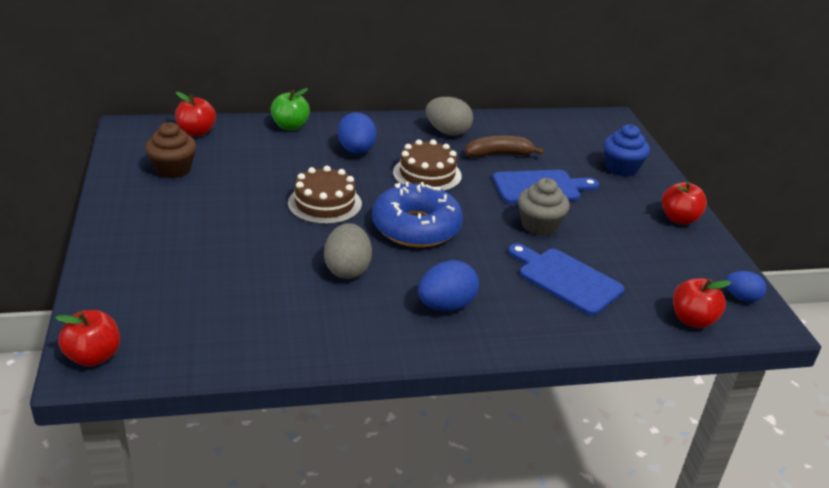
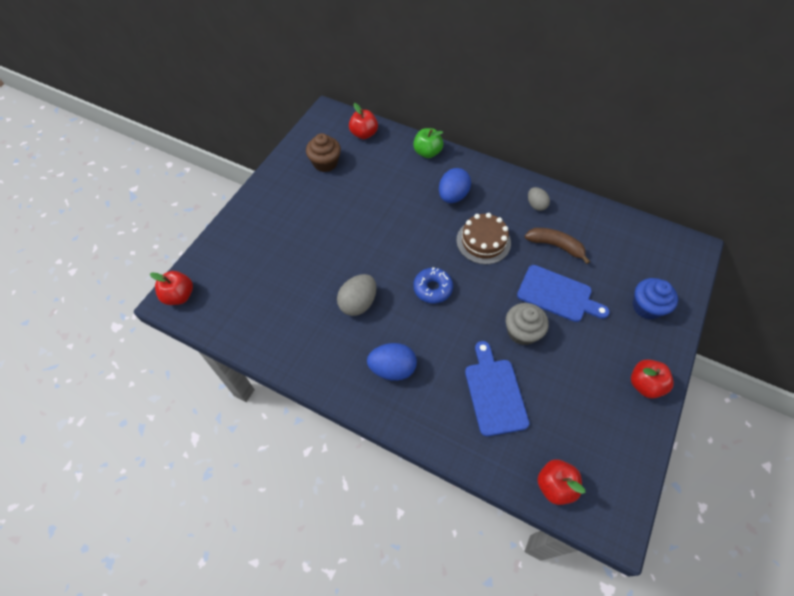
camera: 40 degrees right, 25 degrees up
(325, 203) = (391, 237): brown cake -> none
(416, 227) = (432, 288): blue donut -> blue donut, size x0.57
(447, 132) = (536, 205): grey egg -> grey egg, size x0.63
(741, 297) = (617, 490): blue egg -> none

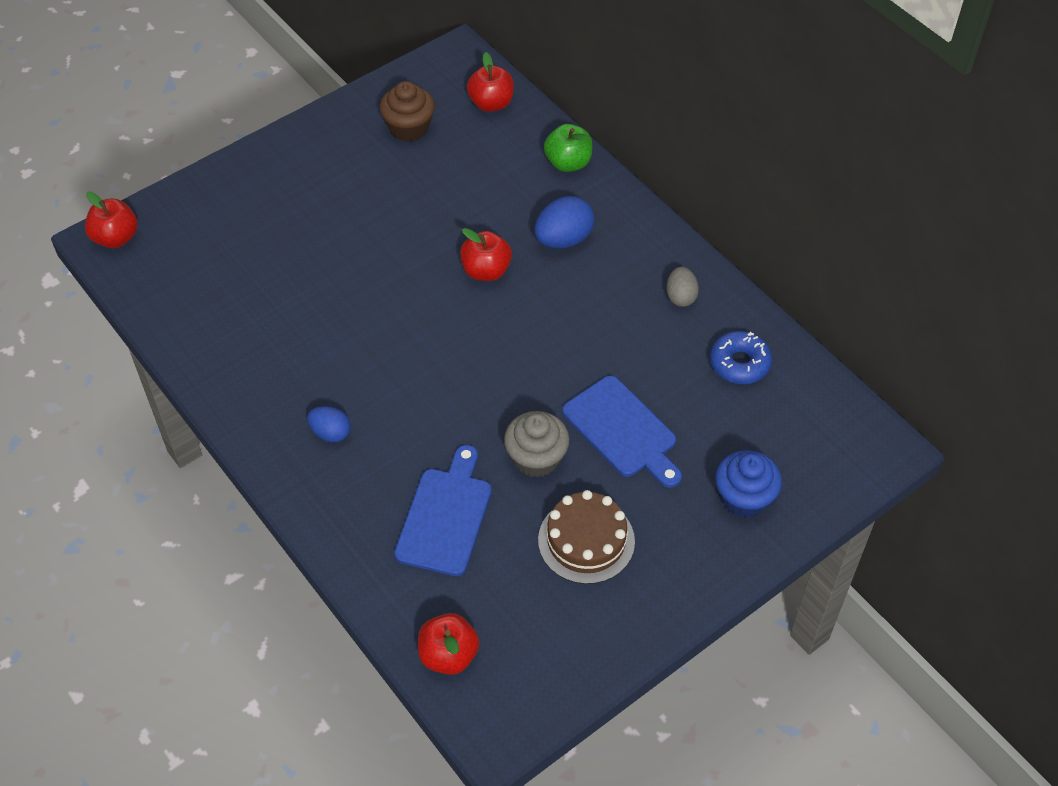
camera: 25 degrees right, 5 degrees down
(358, 303) = (337, 334): grey egg -> none
(392, 368) = (331, 433): blue egg -> blue egg, size x0.63
(432, 288) = (450, 354): blue donut -> blue donut (739, 363)
(483, 241) = (565, 319): brown cake -> brown cake (586, 540)
(555, 246) = (668, 364): brown banana -> none
(644, 384) = (662, 592): red apple -> red apple (486, 271)

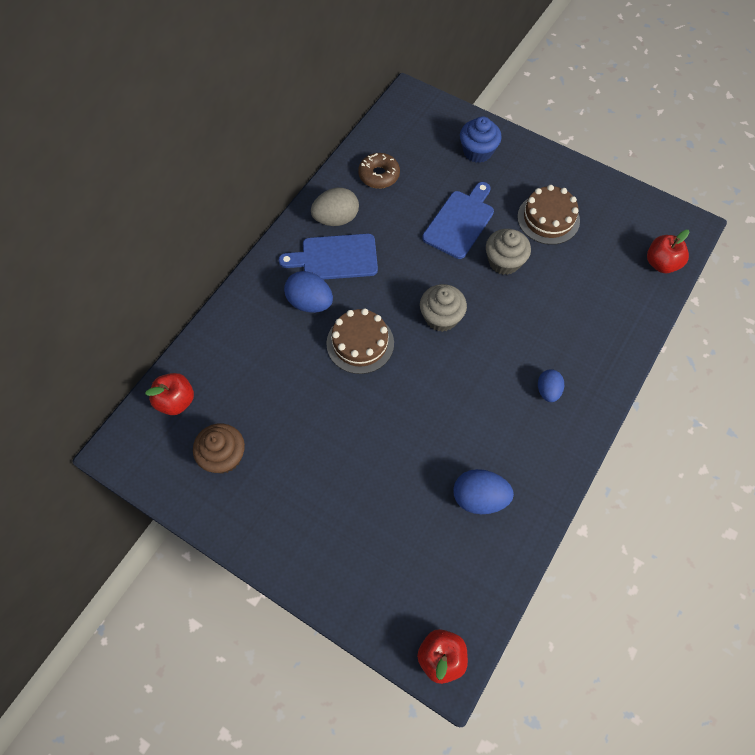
camera: 110 degrees left, 10 degrees up
(245, 320) = (479, 498): none -> blue egg
(446, 516) = (573, 297): blue cutting board -> blue cutting board (335, 257)
(483, 359) = (441, 317): none -> grey cupcake
(486, 271) = (360, 343): red apple -> brown cake
(568, 163) = (229, 323): green apple -> none
(680, 297) = (336, 219): grey egg -> grey egg, size x1.58
(739, 363) = (379, 175): blue donut -> brown donut

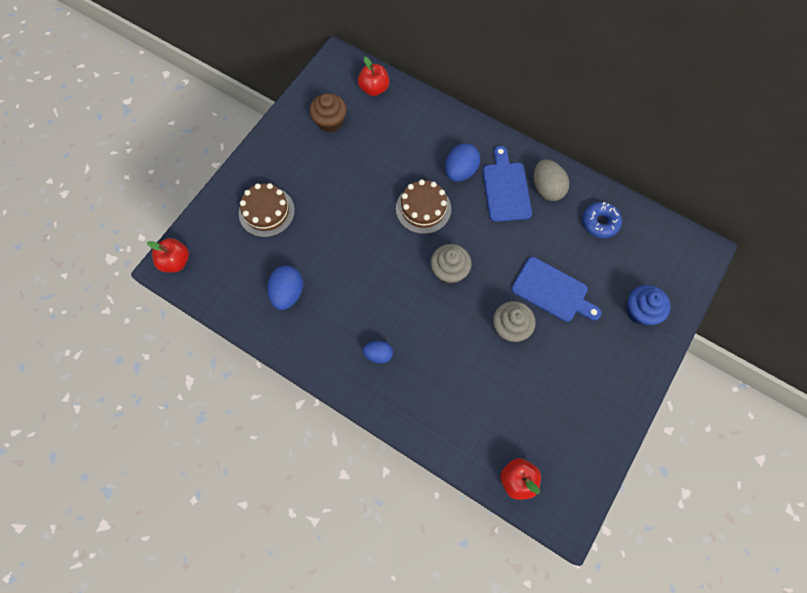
camera: 90 degrees right, 5 degrees up
(379, 175) = (600, 222): brown donut -> blue donut
(548, 219) = (563, 373): brown cake -> brown cake (266, 212)

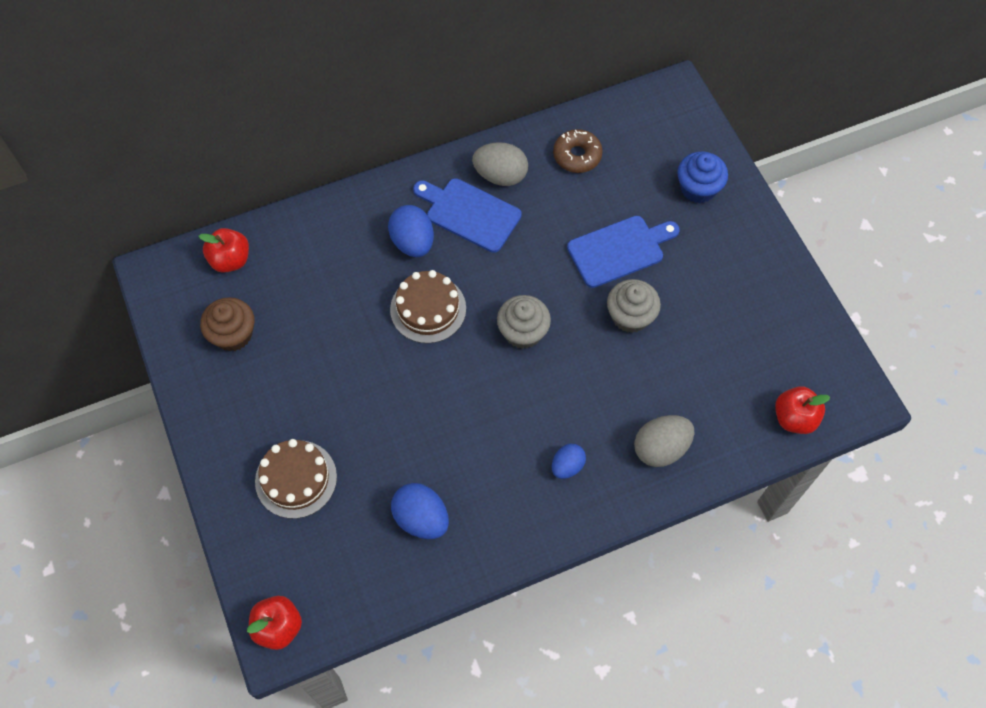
camera: 55 degrees left, 5 degrees down
(431, 404) = (660, 448): none -> grey egg
(600, 222) = (577, 156): blue donut -> brown donut

